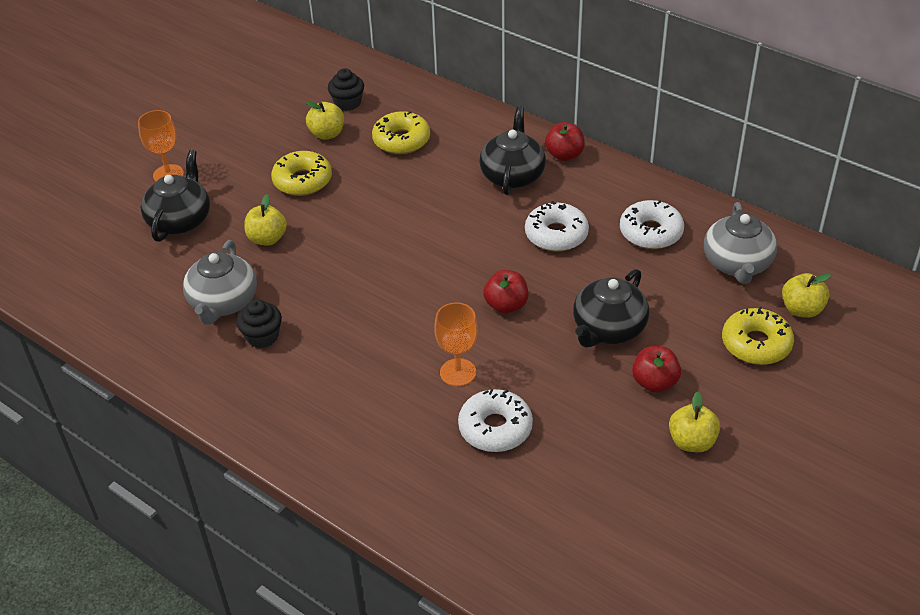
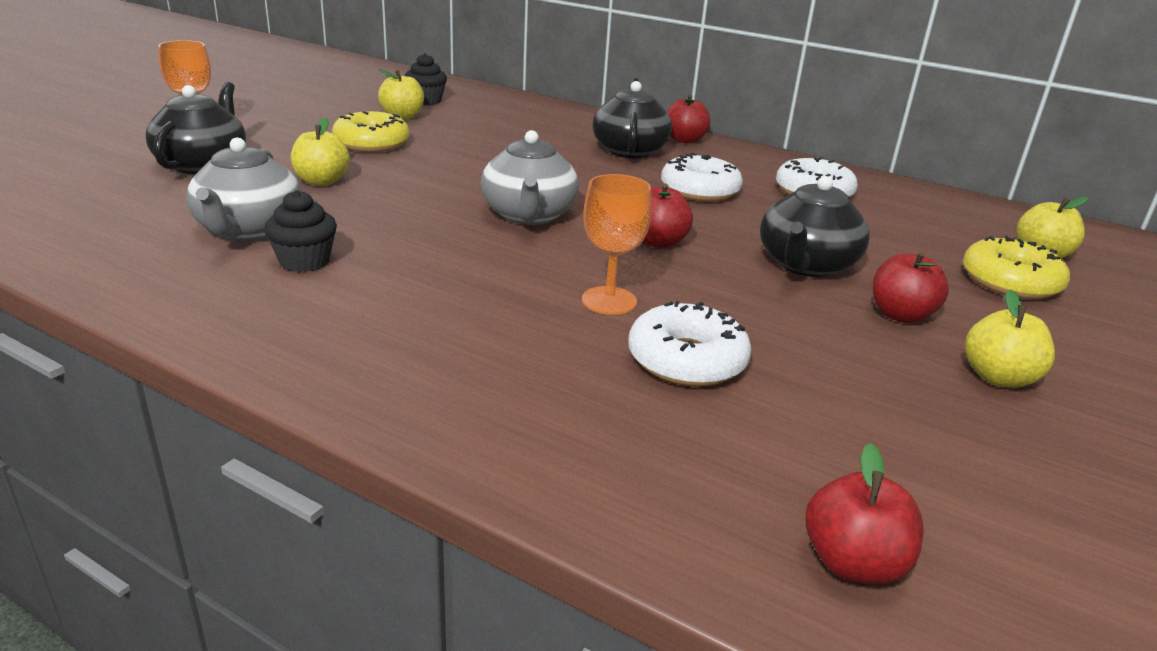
camera: 10 degrees left, 15 degrees down
(401, 140) = (492, 124): yellow donut -> none
(541, 571) = (852, 563): none -> red apple
(737, 264) = (933, 218): grey teapot -> grey teapot (528, 215)

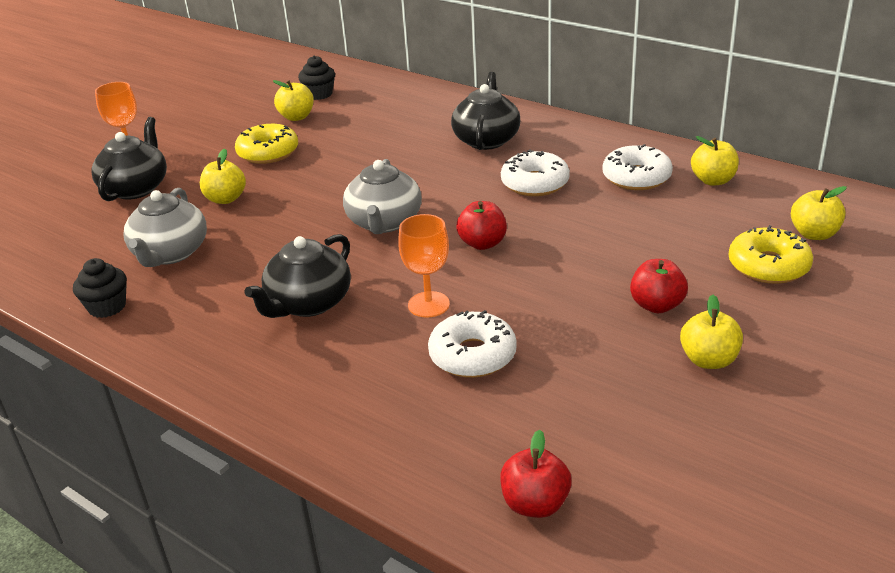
camera: 10 degrees right, 5 degrees up
(304, 261) = (209, 281): black cupcake -> black cupcake (107, 307)
(684, 140) = (539, 122): red apple -> none
(806, 265) = (598, 259): black teapot -> black teapot (308, 303)
(900, 200) = (713, 180): none -> yellow apple

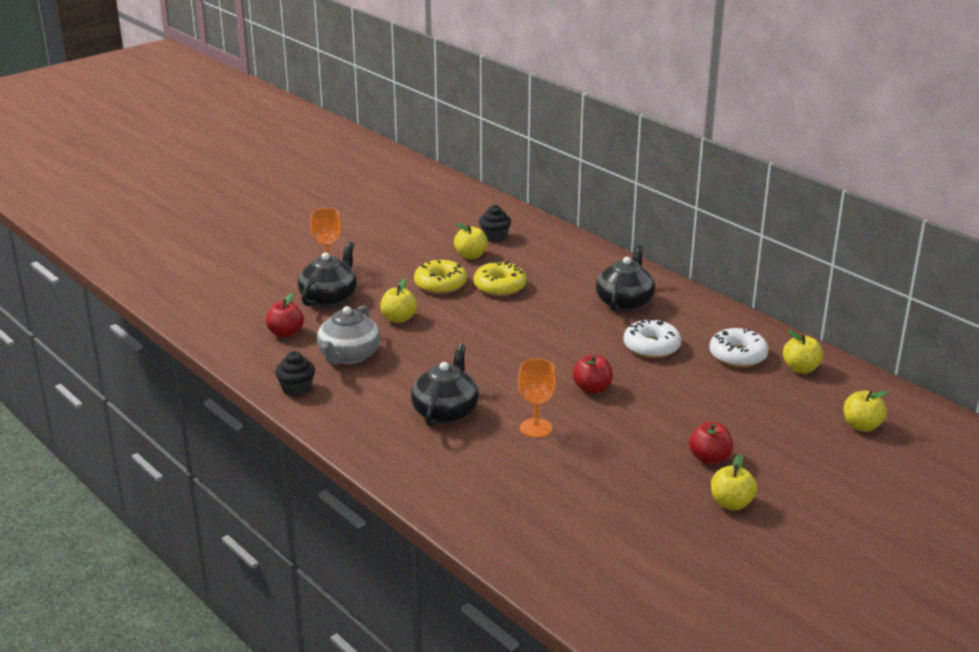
camera: 10 degrees right, 5 degrees down
(308, 303) = (445, 412): black teapot -> black teapot turned 150 degrees clockwise
(384, 222) = (519, 359): grey teapot -> none
(472, 355) = (557, 470): white donut -> none
(535, 504) = (568, 572): red apple -> red apple (286, 333)
(768, 266) = (811, 444): yellow donut -> yellow donut (500, 286)

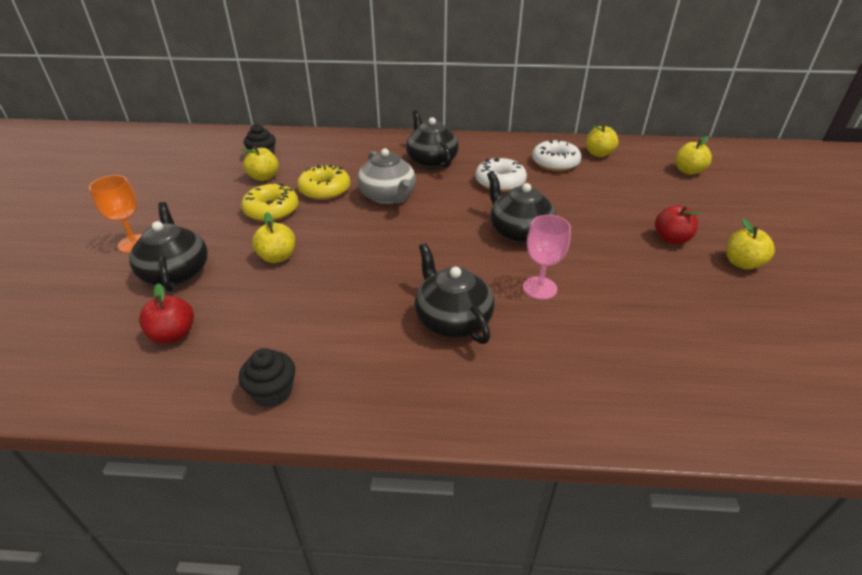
camera: 45 degrees left, 10 degrees up
(348, 356) = (279, 320): grey teapot -> grey teapot (388, 196)
(536, 428) = (539, 288): orange goblet -> pink goblet
(592, 389) = (519, 232): red apple -> black teapot

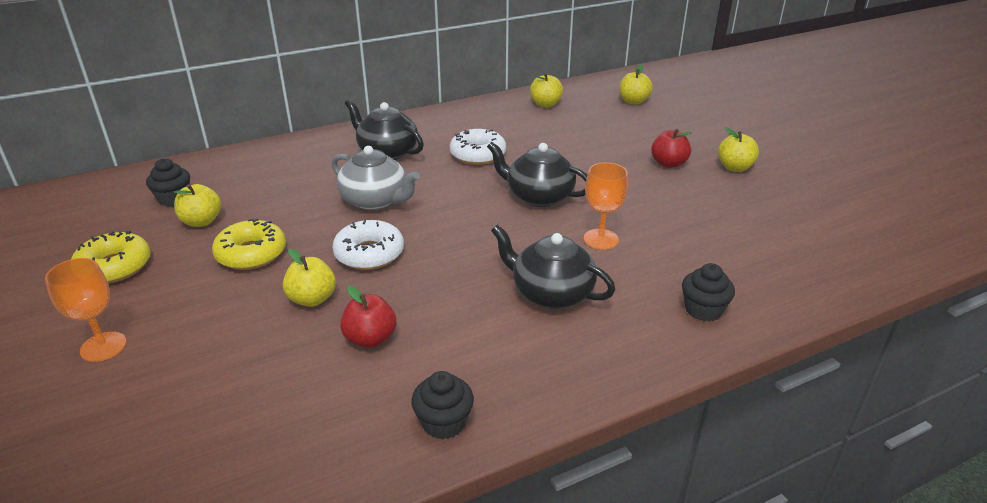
camera: 30 degrees left, 5 degrees down
(173, 334) = (272, 418): red apple -> red apple (370, 339)
(176, 272) = (201, 357): black teapot -> none
(325, 190) = (294, 214): yellow donut -> yellow donut (114, 267)
(539, 288) = (601, 239): pink goblet -> orange goblet
(555, 163) = (513, 122): white donut -> white donut (369, 254)
(578, 391) = (703, 310): none -> black cupcake

